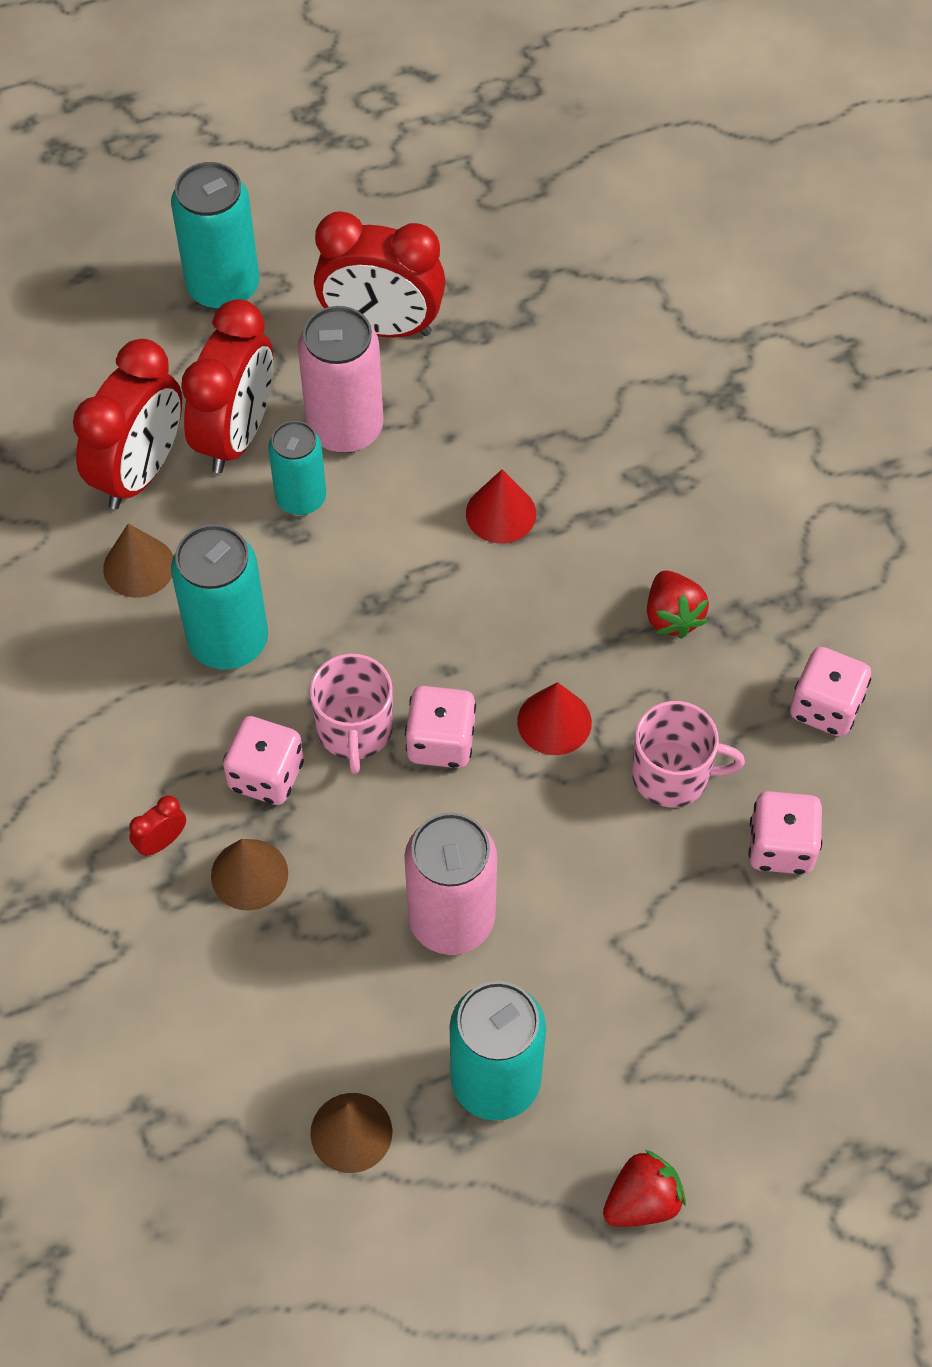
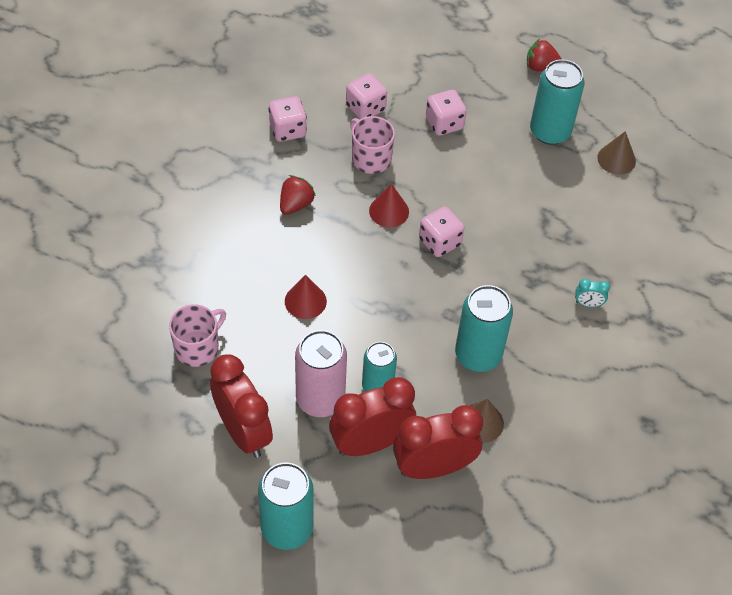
camera: 135 degrees left, 5 degrees down
(161, 842) = (588, 304): red clock -> turquoise clock
(249, 874) = (566, 263): brown cone -> none
(266, 775) = (521, 290): pink dice -> pink dice (444, 123)
(354, 730) = (467, 275): pink mug -> pink mug (197, 347)
(451, 919) = (507, 186): pink can -> none

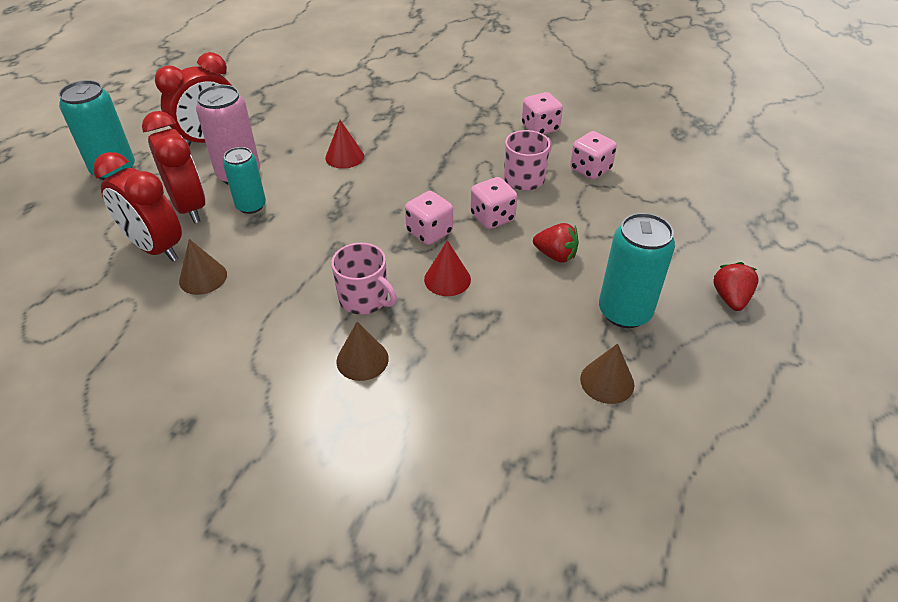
camera: 85 degrees right, 10 degrees down
(197, 347) = (293, 110): pink mug -> pink mug (364, 299)
(296, 204) = (453, 141): red strawberry -> red strawberry (555, 255)
(389, 211) = (461, 195): red cone -> red cone (447, 279)
(433, 467) = (156, 248): red clock -> red clock turned 150 degrees clockwise
(444, 123) = (595, 224): pink dice -> pink dice (492, 217)
(478, 355) = (286, 270): turquoise can -> none
(588, 304) = (362, 359): turquoise clock -> brown cone

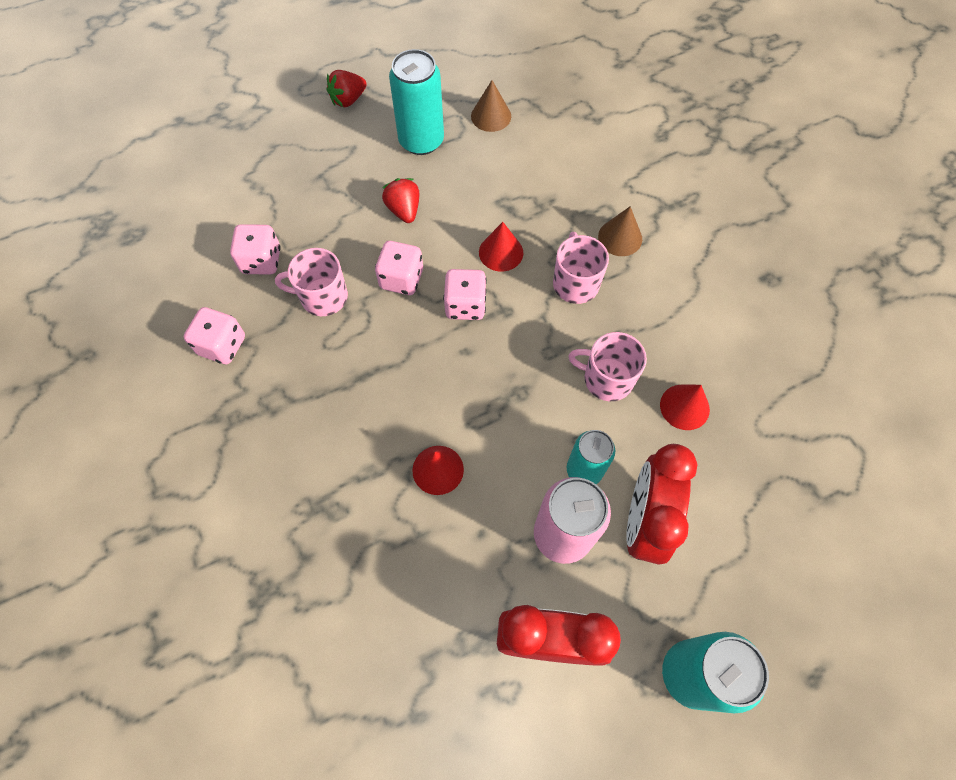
camera: 135 degrees left, 20 degrees up
(156, 248) = (706, 482): red clock -> none
(203, 277) = (684, 407): brown cone -> red cone
(279, 257) = (607, 379): none -> pink mug

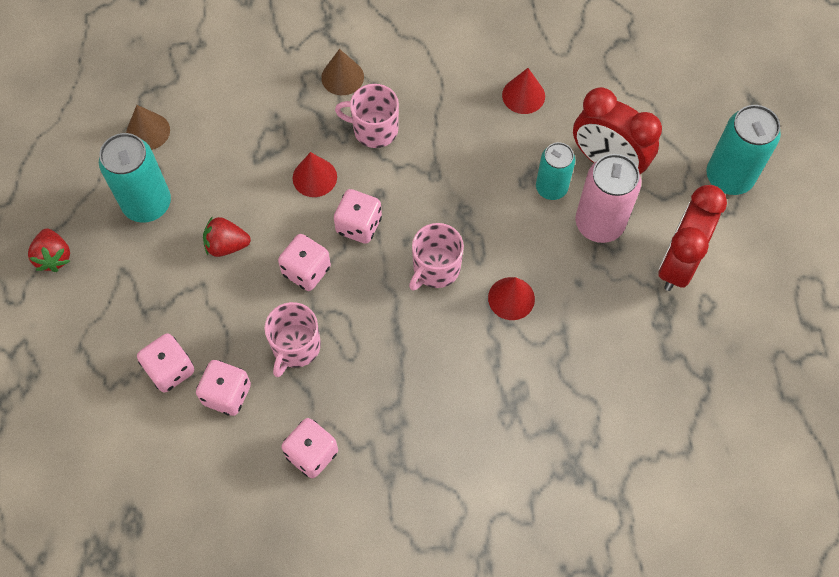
camera: 70 degrees left, 0 degrees up
(272, 213) = (170, 370): none -> pink dice
(607, 379) = (477, 141): pink mug -> pink mug (435, 268)

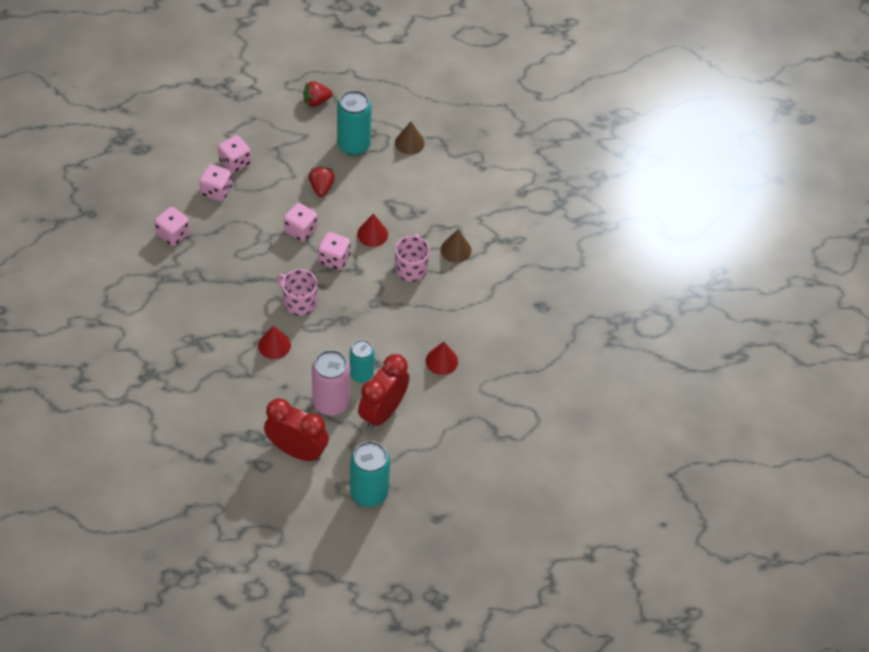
camera: 85 degrees right, 10 degrees down
(295, 347) = (246, 225): pink mug -> none

